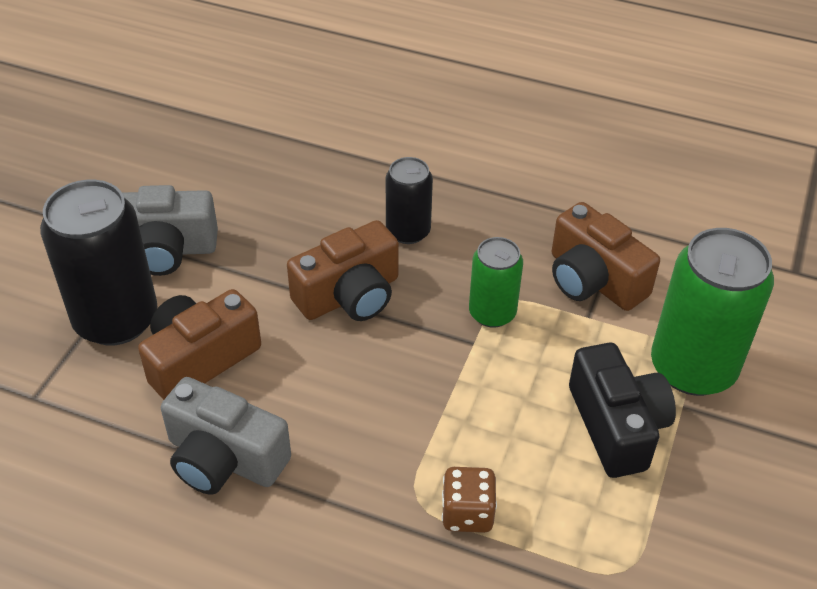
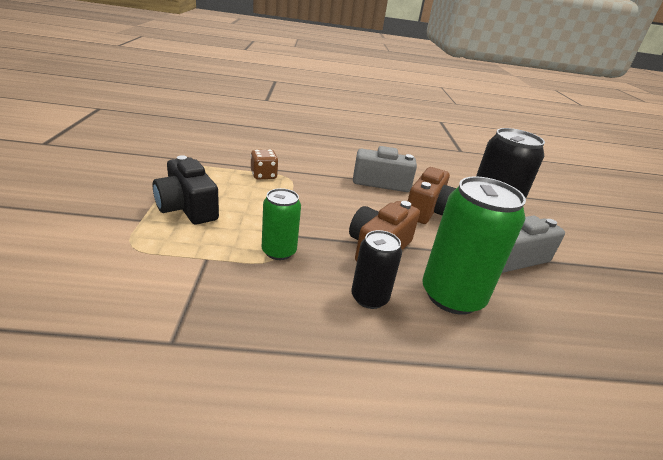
camera: 155 degrees right, 15 degrees down
(593, 280) = (202, 285): brown camera -> none
(692, 368) = (127, 238): green can -> green can (452, 296)

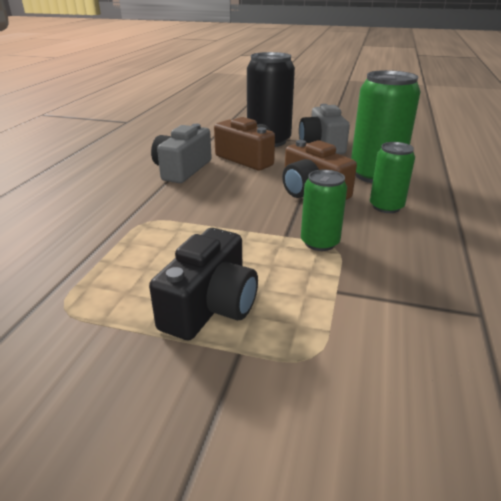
camera: 70 degrees left, 0 degrees up
(187, 207) = (210, 306): black camera -> black camera turned 45 degrees counterclockwise
(263, 175) = (133, 238): brown dice -> none
(369, 298) = (386, 207): black can -> green can

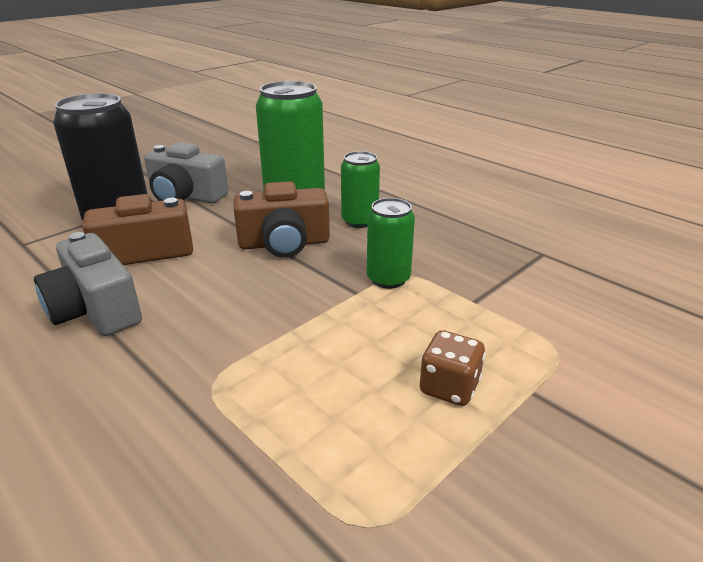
camera: 60 degrees left, 0 degrees up
(210, 306) = (449, 387): black camera -> brown dice

